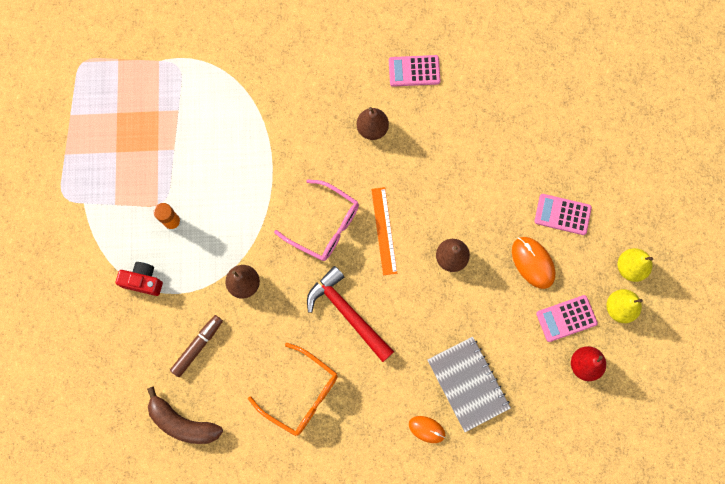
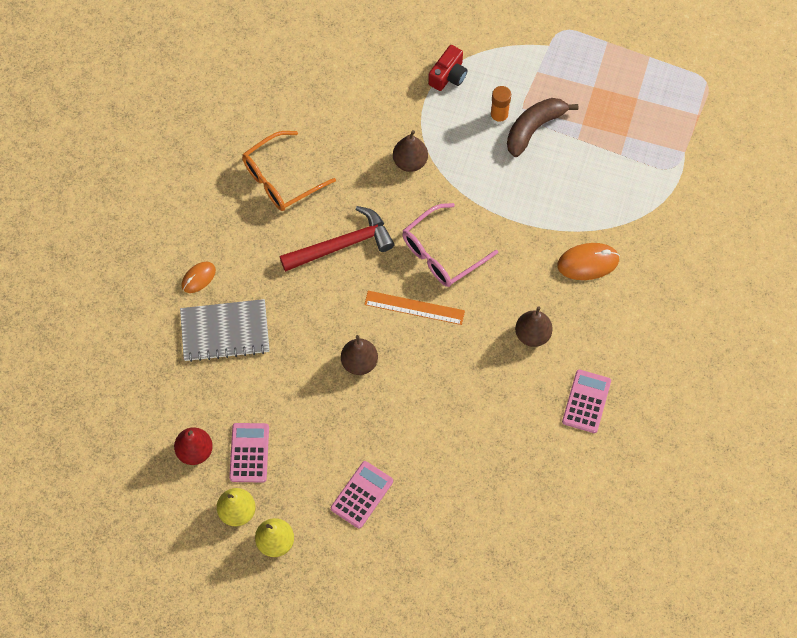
camera: 110 degrees right, 10 degrees down
(183, 422) = (298, 72): brown banana -> brown banana (534, 128)
(198, 346) = (364, 104): brown marker -> none
(533, 263) = (321, 442): orange mouse -> orange mouse (588, 263)

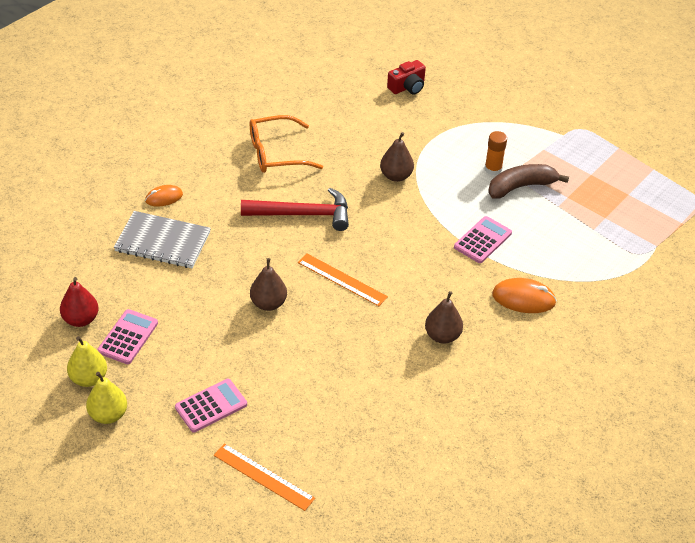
camera: 20 degrees right, 20 degrees down
(441, 253) = (389, 248): pink glasses -> none
(442, 547) = (263, 477): none -> orange ruler
(448, 75) = (462, 129): red camera -> red camera (407, 87)
(586, 401) = (468, 406): pink calculator -> pink calculator (482, 240)

